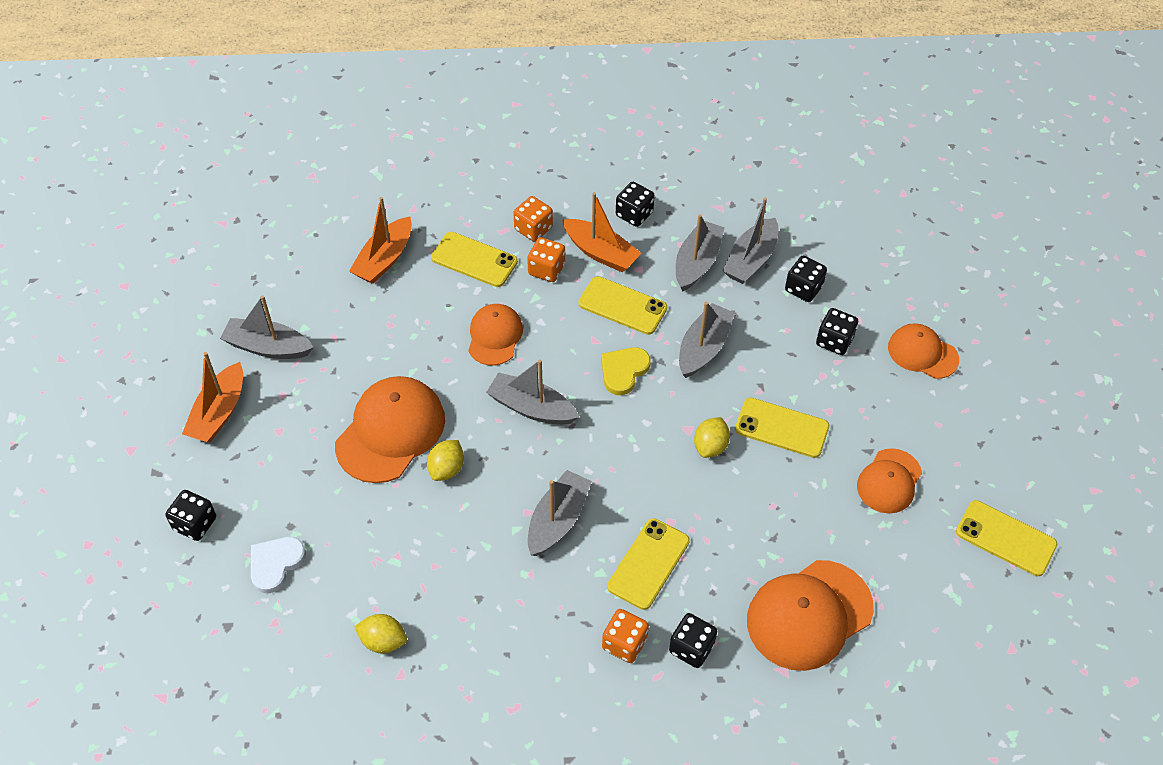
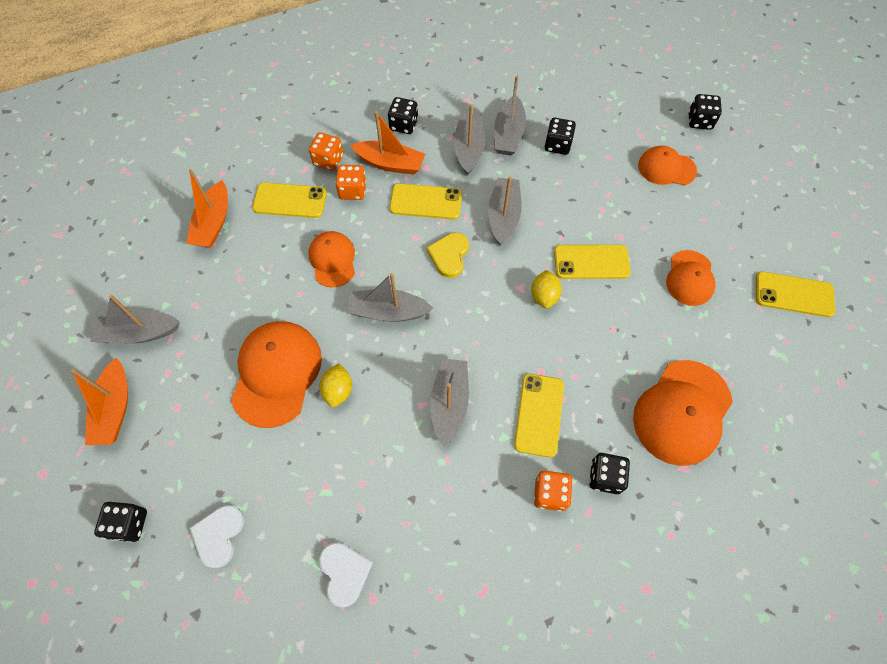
camera: 20 degrees left, 10 degrees up
(383, 641) = (344, 573): yellow lemon -> white heart
(834, 341) = (599, 179): black dice -> black dice (699, 121)

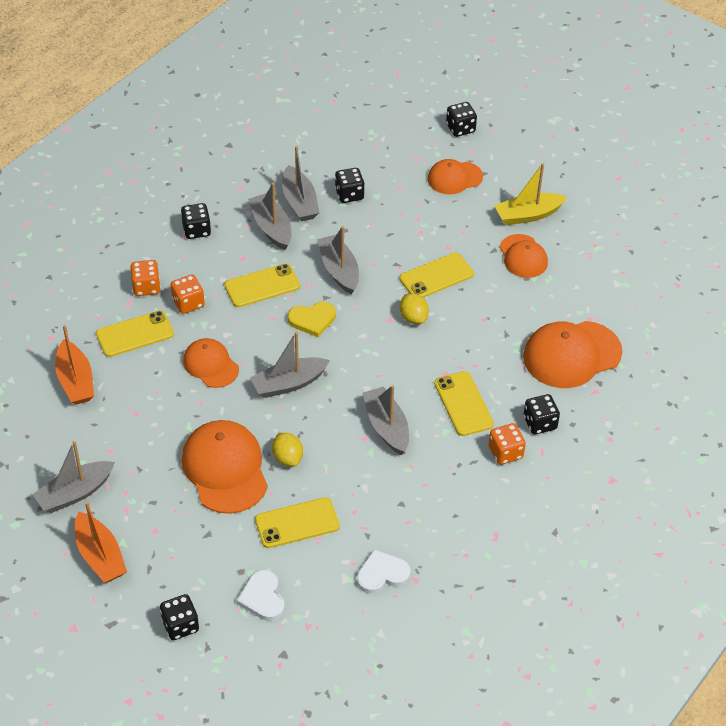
camera: 30 degrees left, 15 degrees down
(344, 573) = (382, 574): white heart -> white heart turned 60 degrees counterclockwise
(390, 163) = (207, 267): orange boat -> none
(449, 255) = (312, 320): yellow heart -> yellow heart turned 90 degrees counterclockwise
(682, 412) = (572, 354): orange cap -> orange cap turned 60 degrees clockwise
(719, 236) = (528, 215): none -> yellow boat
(794, 294) = (610, 236): yellow phone -> yellow phone (297, 523)

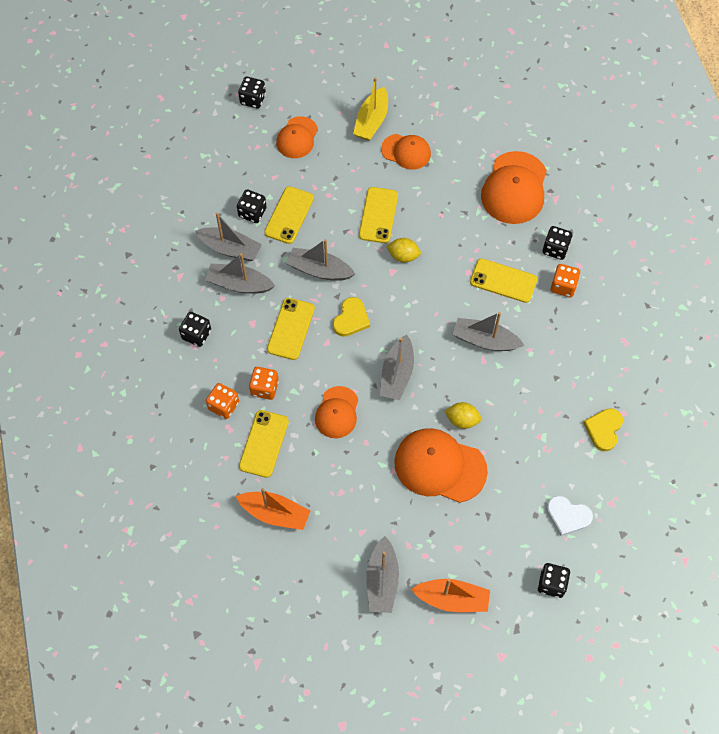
camera: 50 degrees left, 15 degrees up
(211, 365) = (337, 412): orange cap -> orange cap turned 75 degrees counterclockwise
(297, 523) = (522, 452): yellow phone -> yellow phone (289, 215)
(382, 574) = (604, 429): white heart -> yellow heart

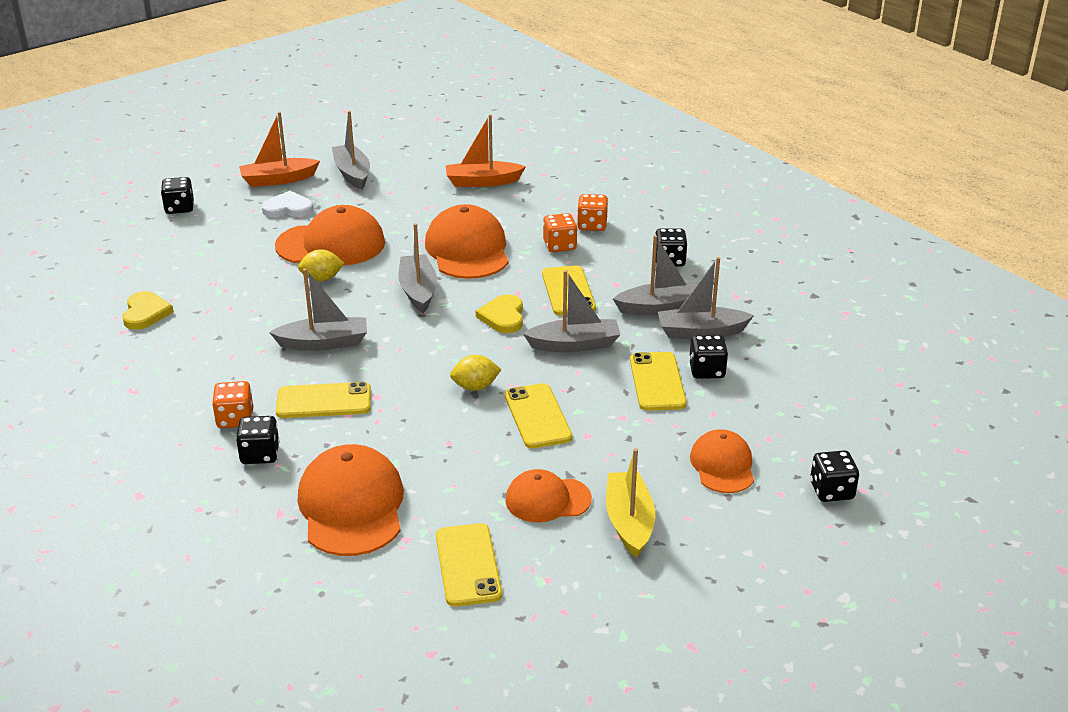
camera: 155 degrees right, 30 degrees down
(263, 443) = (529, 214): yellow phone -> yellow phone (468, 565)
(337, 412) = (467, 250): orange cap -> orange cap, size x1.65
(567, 516) = (174, 248): white heart -> white heart (288, 208)

